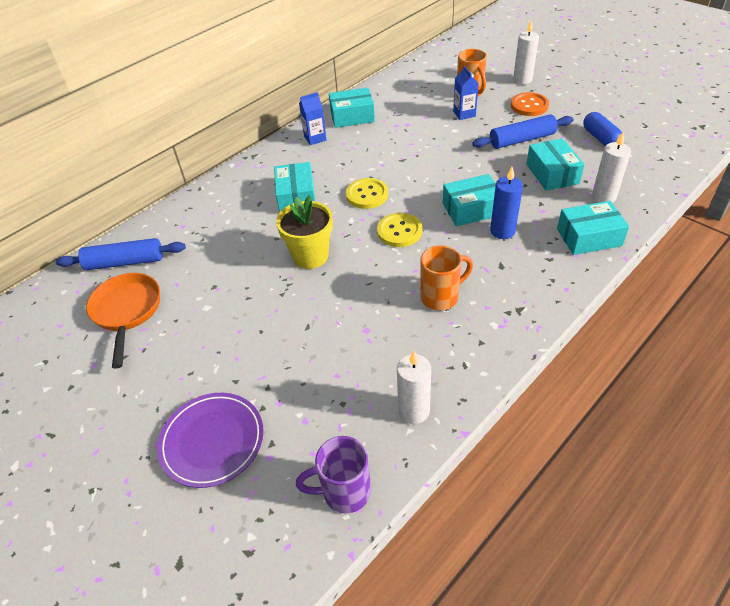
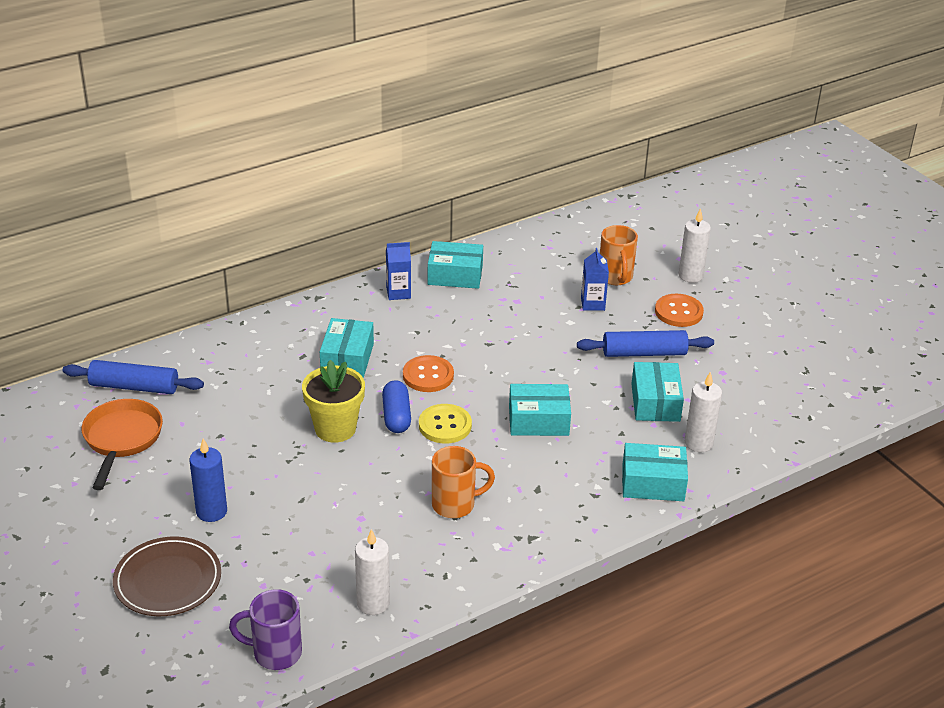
camera: 10 degrees right, 10 degrees down
(212, 441) = (168, 580): purple plate -> brown plate
(367, 195) = (428, 375): yellow button -> orange button
(502, 231) = (560, 453): blue candle -> blue candle (211, 511)
(600, 138) = (740, 373): blue capsule -> blue capsule (396, 416)

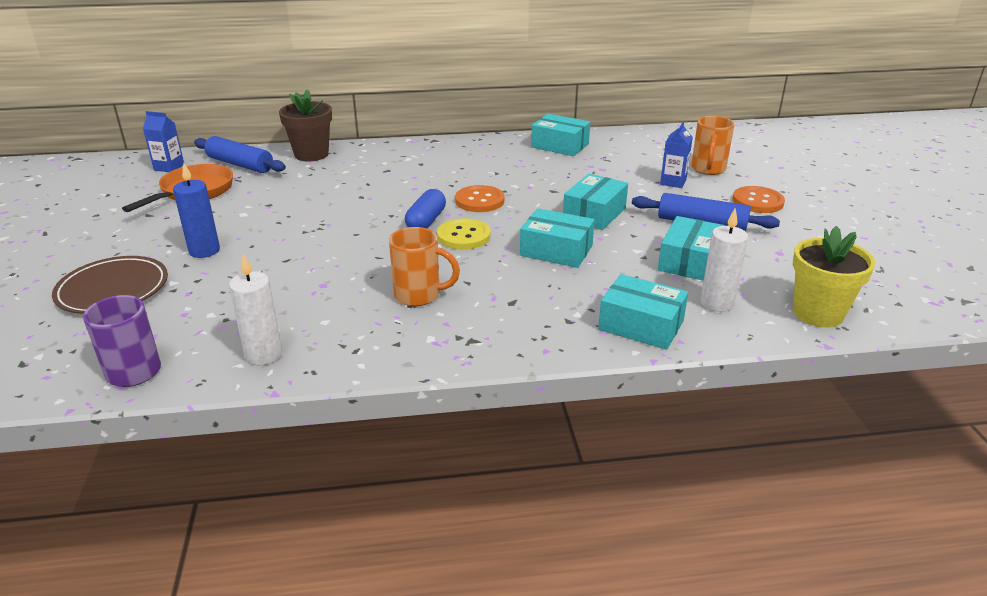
camera: 25 degrees right, 5 degrees down
(201, 352) = (311, 154): none -> brown flower pot
(335, 429) = (365, 219): yellow flower pot -> yellow flower pot (818, 313)
(347, 358) = (421, 178): turquoise box -> turquoise box (594, 214)
(398, 293) = (502, 148): blue carton -> blue carton (169, 167)
(690, 276) = (786, 180): white candle -> none

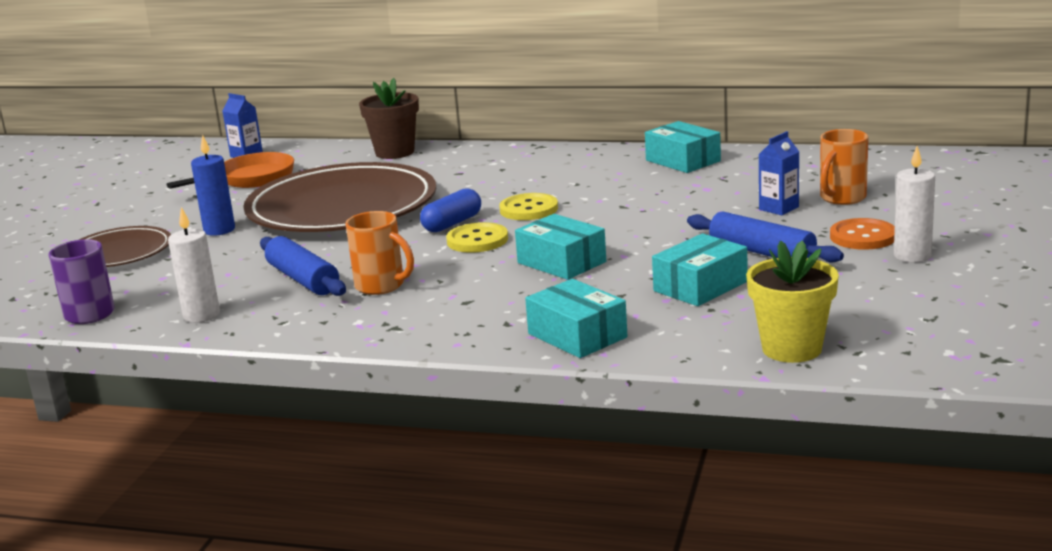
camera: 25 degrees right, 10 degrees down
(240, 164) = (315, 157): blue rolling pin -> blue rolling pin (303, 279)
(309, 214) = (342, 208): none -> brown plate
(479, 201) = (529, 209): orange button -> yellow button
(594, 214) = (644, 232): turquoise box -> none
(716, 303) = (684, 326): white candle -> white candle (912, 256)

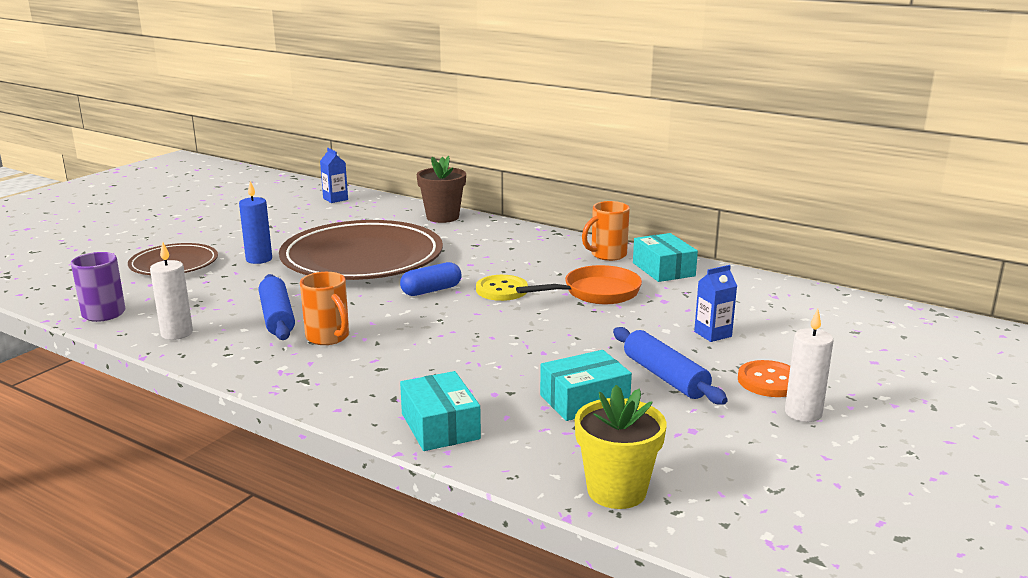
camera: 15 degrees right, 0 degrees up
(251, 179) = (320, 220): orange pan -> orange pan (596, 293)
(477, 240) = (437, 310): yellow button -> none
(561, 262) = (487, 347): turquoise box -> none
(842, 198) = (777, 336): orange mug -> orange mug (607, 255)

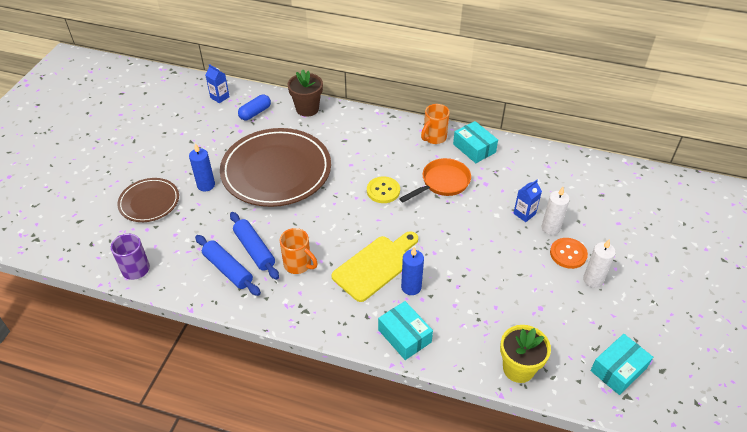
camera: 15 degrees left, 25 degrees up
(177, 333) = (198, 280): white candle -> white candle (550, 228)
(431, 290) = (339, 200): blue capsule -> blue capsule (255, 113)
(443, 353) = (375, 266): none -> yellow cutting board
(484, 380) = (411, 287): none -> blue candle
(584, 400) = (474, 294): turquoise box -> turquoise box (618, 369)
(665, 377) = (511, 262): blue rolling pin -> blue rolling pin (228, 270)

